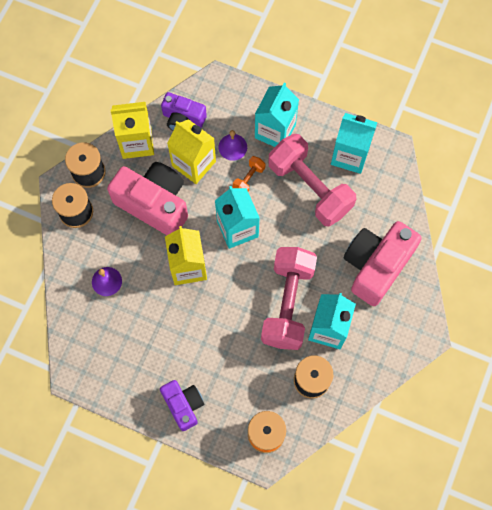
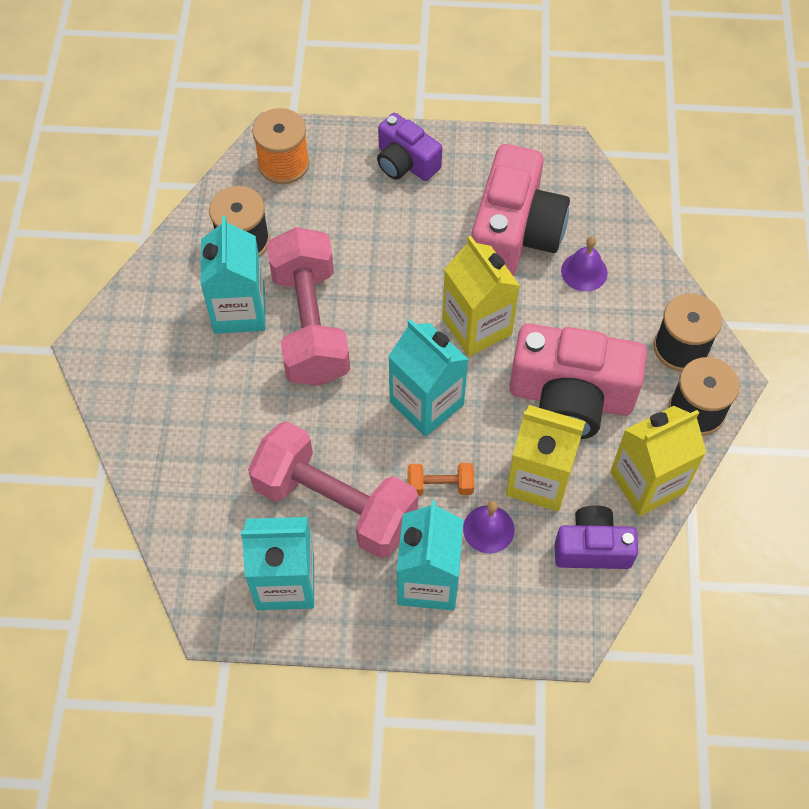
camera: 160 degrees right, 10 degrees down
(249, 179) = (440, 485): orange dumbbell -> orange dumbbell turned 75 degrees clockwise
(376, 266) = (191, 418): pink camera -> pink camera (514, 234)

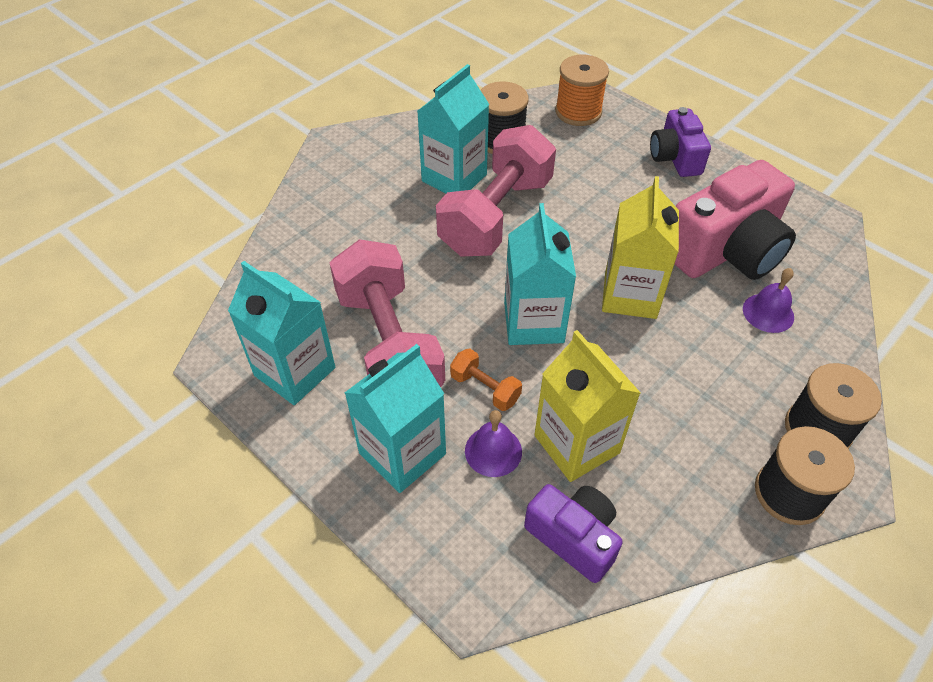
camera: 40 degrees right, 10 degrees down
(570, 398) = (667, 399): pink camera -> none
(647, 482) = (681, 520): yellow carton -> none

